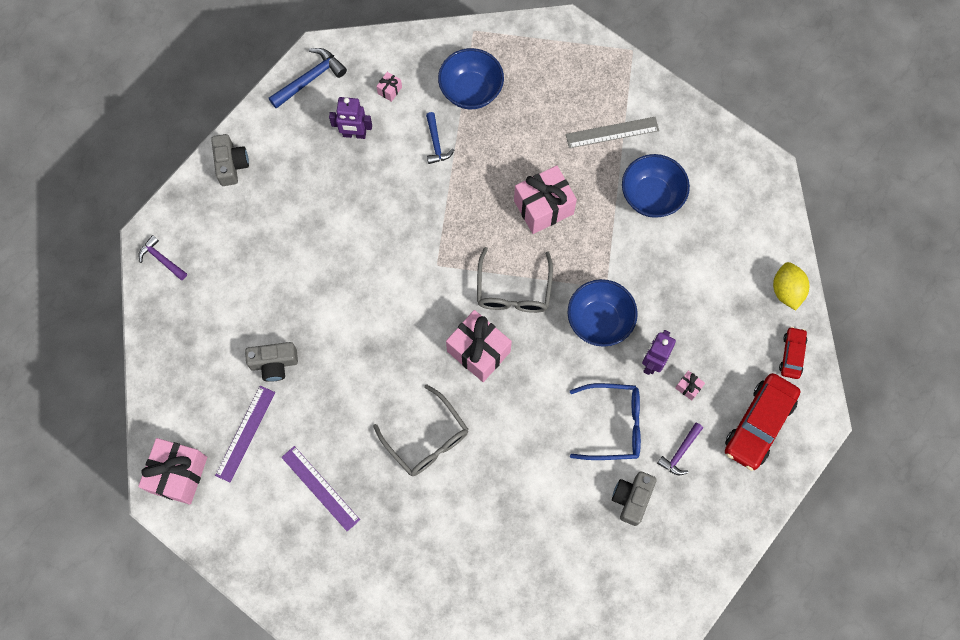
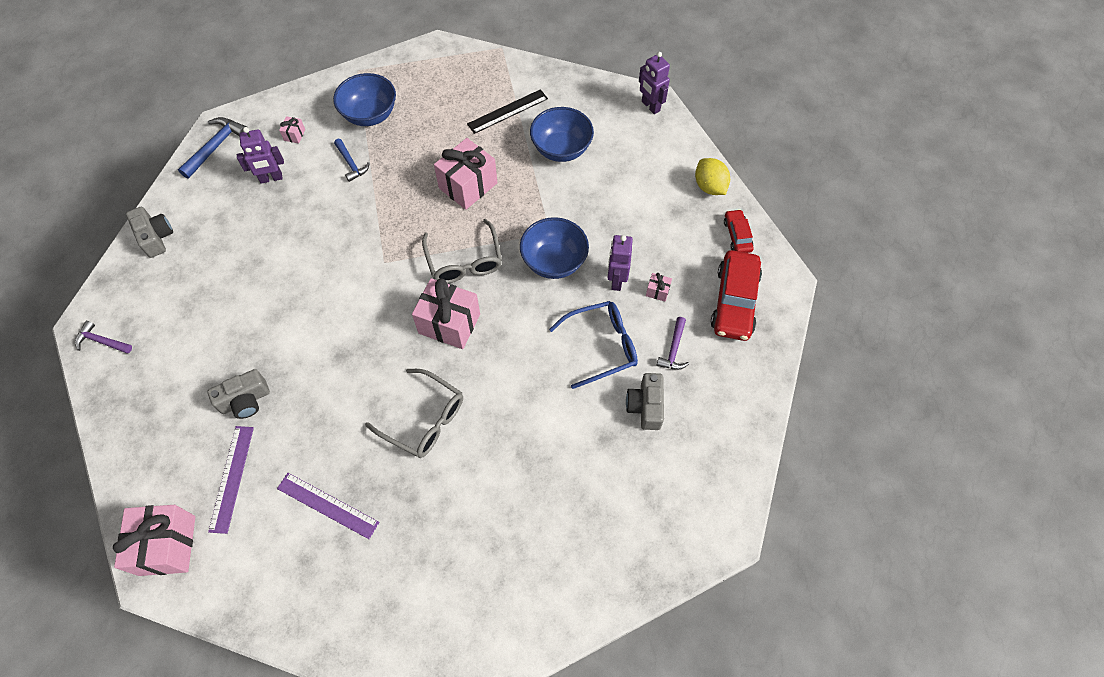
camera: 20 degrees left, 10 degrees down
(612, 132) = (507, 111): grey ruler -> black ruler
(763, 175) = (650, 106): none -> purple robot

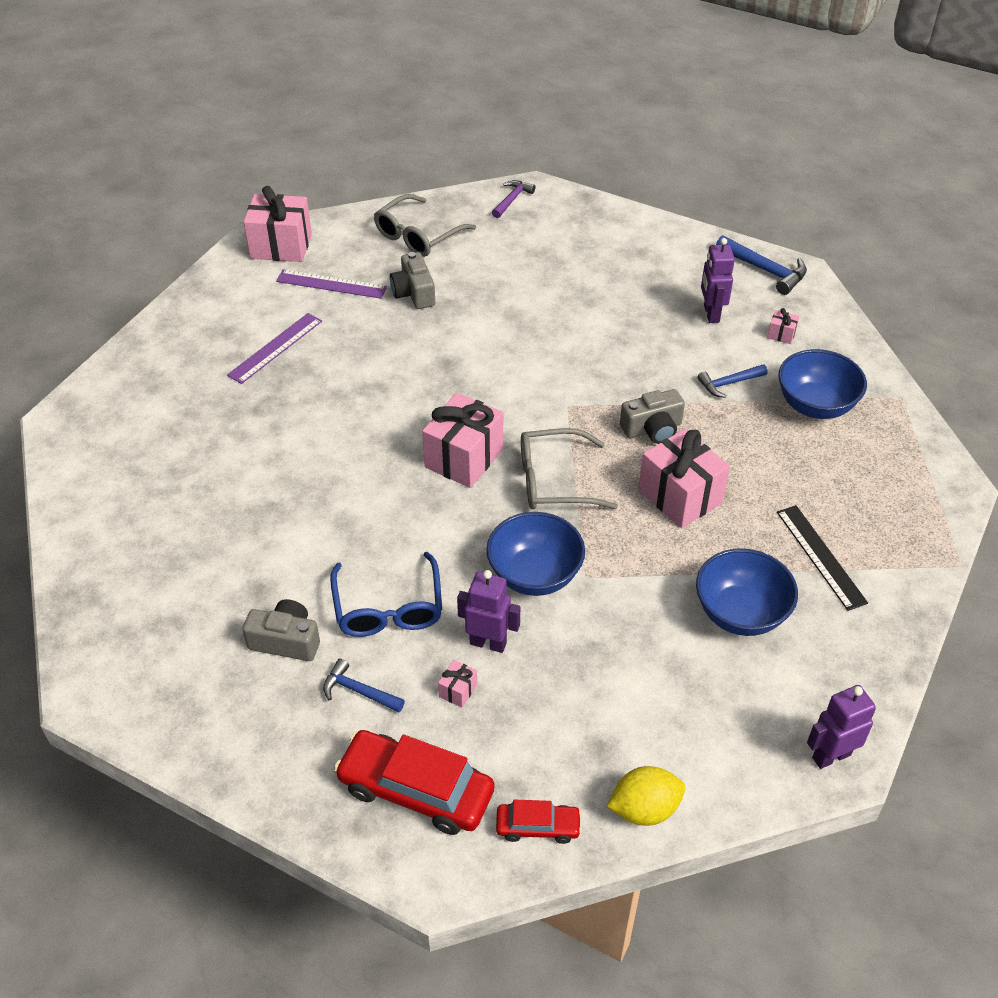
camera: 100 degrees right, 15 degrees down
(156, 237) = (636, 229): grey camera -> grey camera (652, 429)
(424, 419) = (344, 426): grey glasses -> grey glasses (418, 235)
(673, 349) = (359, 691): purple hammer -> blue hammer

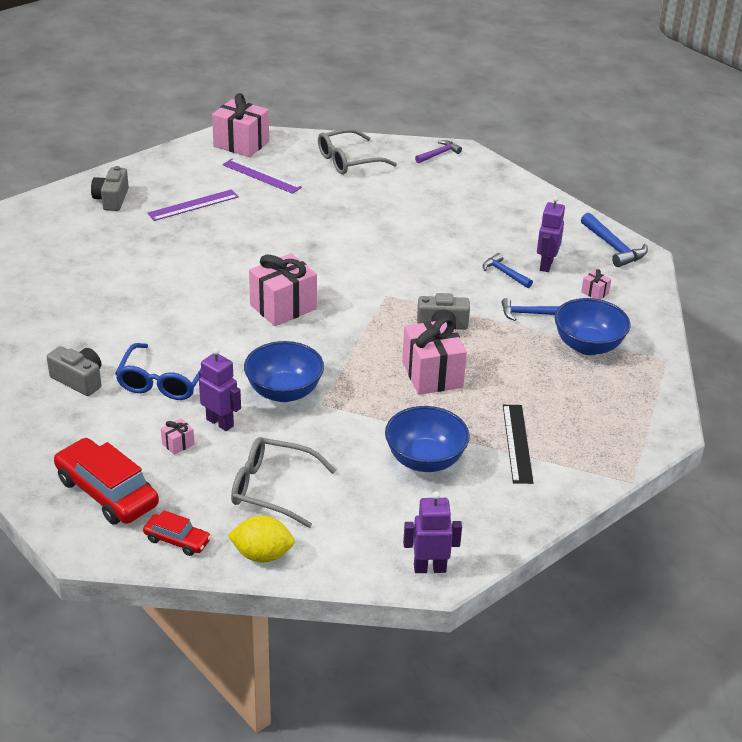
camera: 20 degrees right, 10 degrees down
(359, 691) = (108, 423): blue hammer -> blue hammer (505, 273)
(414, 293) = (319, 196): grey camera -> grey camera (112, 199)
(555, 481) = (342, 339): grey glasses -> grey glasses (273, 489)

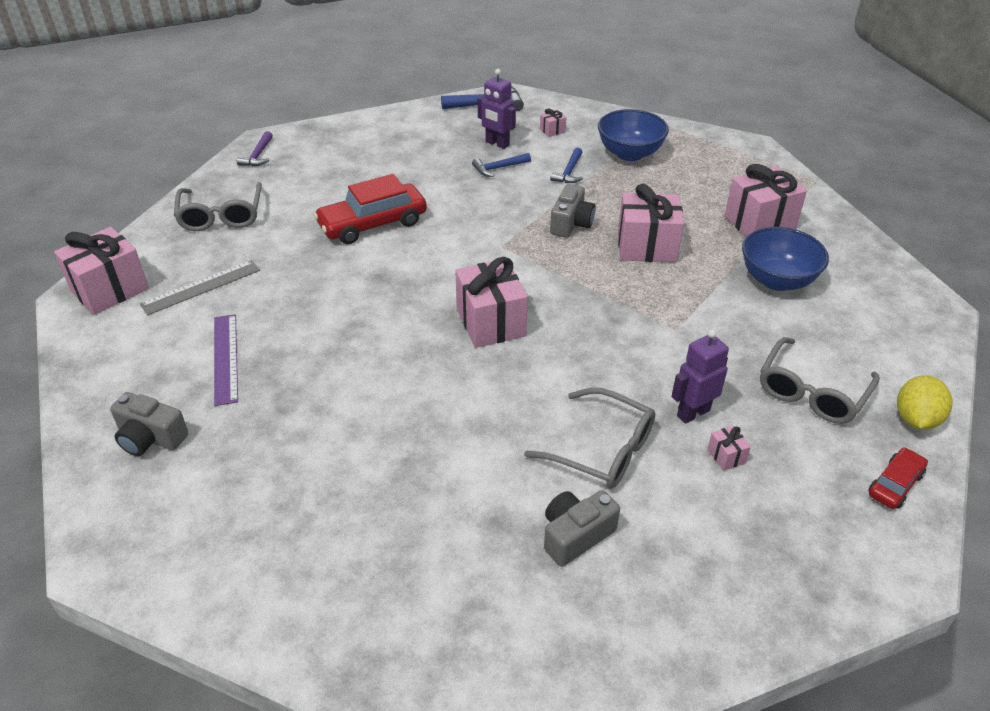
camera: 70 degrees left, 5 degrees up
(107, 492) = (809, 537): red car -> red car (372, 224)
(164, 381) = (601, 449): blue glasses -> grey glasses
(261, 176) = (201, 287): purple ruler -> grey ruler
(284, 392) = (649, 352): blue bowl -> none
(429, 568) = (929, 311): purple robot -> none
(439, 154) = (258, 155): purple hammer -> purple hammer turned 150 degrees counterclockwise
(517, 443) = (759, 222): black ruler -> pink gift

